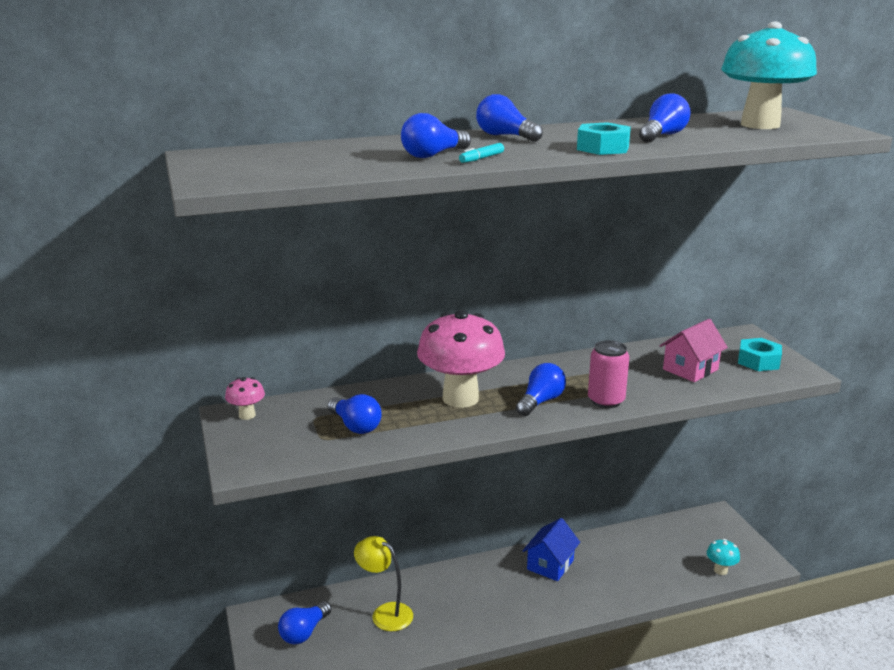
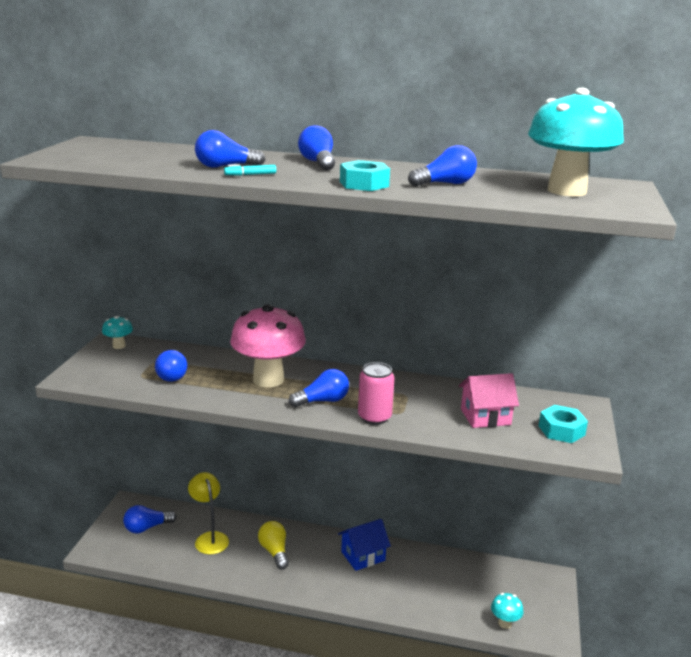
camera: 30 degrees right, 0 degrees up
(247, 415) = (119, 346): pink mushroom -> turquoise mushroom
(465, 597) = (274, 552): none -> yellow light bulb

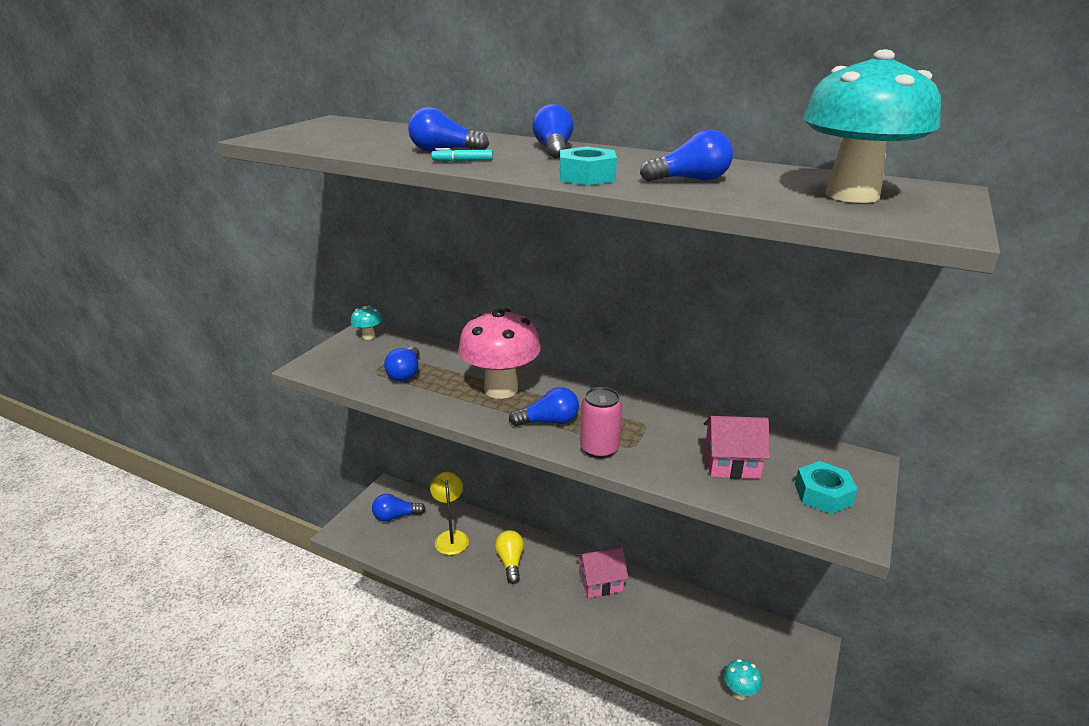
camera: 15 degrees right, 5 degrees up
(363, 556) = (600, 582): blue house -> pink house

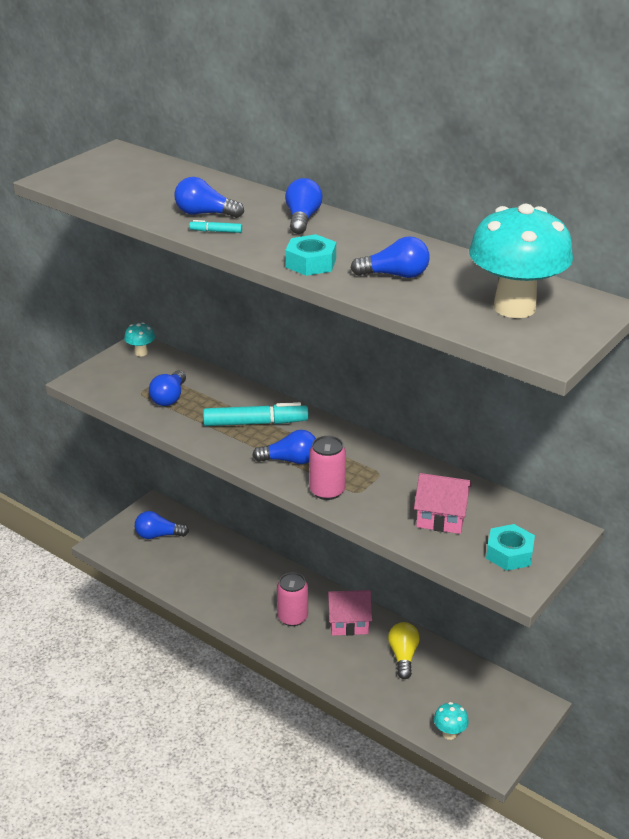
camera: 10 degrees right, 5 degrees up
(451, 537) = (210, 562): yellow lamp -> none
(501, 389) = (255, 423): pink mushroom -> turquoise marker
(510, 562) = (264, 593): yellow light bulb -> yellow light bulb (403, 656)
(544, 584) = (292, 617): none -> pink can

